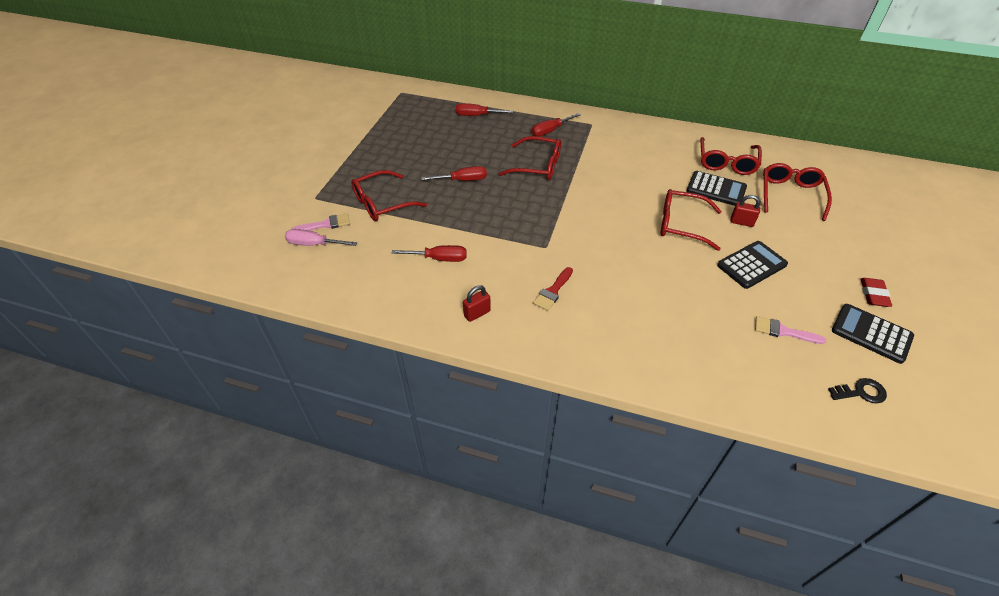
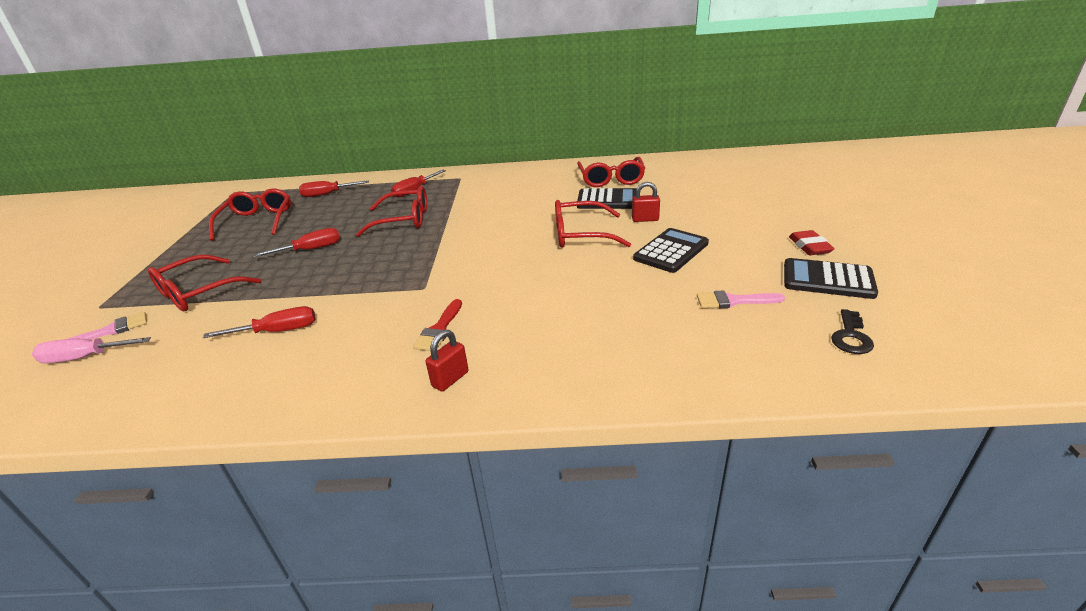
camera: 15 degrees left, 15 degrees down
(477, 313) = (334, 379): red padlock -> red padlock (450, 379)
(790, 195) = (685, 190): red glasses -> red glasses (257, 221)
(861, 392) = (851, 337): black key -> black key turned 135 degrees clockwise

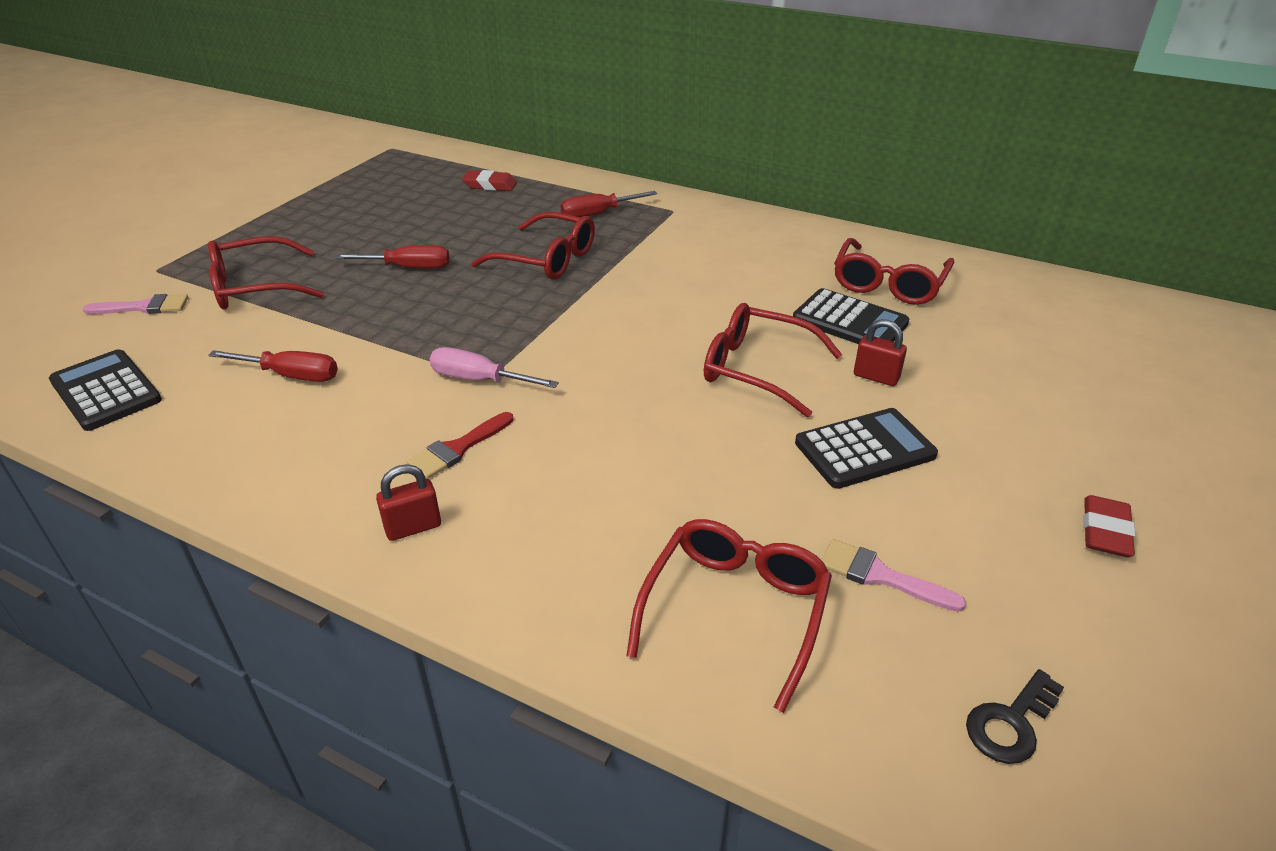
camera: 25 degrees right, 5 degrees up
(85, 357) = (103, 333): pink screwdriver -> pink screwdriver (479, 380)
(257, 221) = (383, 202): red glasses -> red glasses (734, 611)
(327, 194) = (490, 185): red screwdriver -> red eraser
(827, 280) = (1075, 605): black calculator -> black calculator (106, 391)

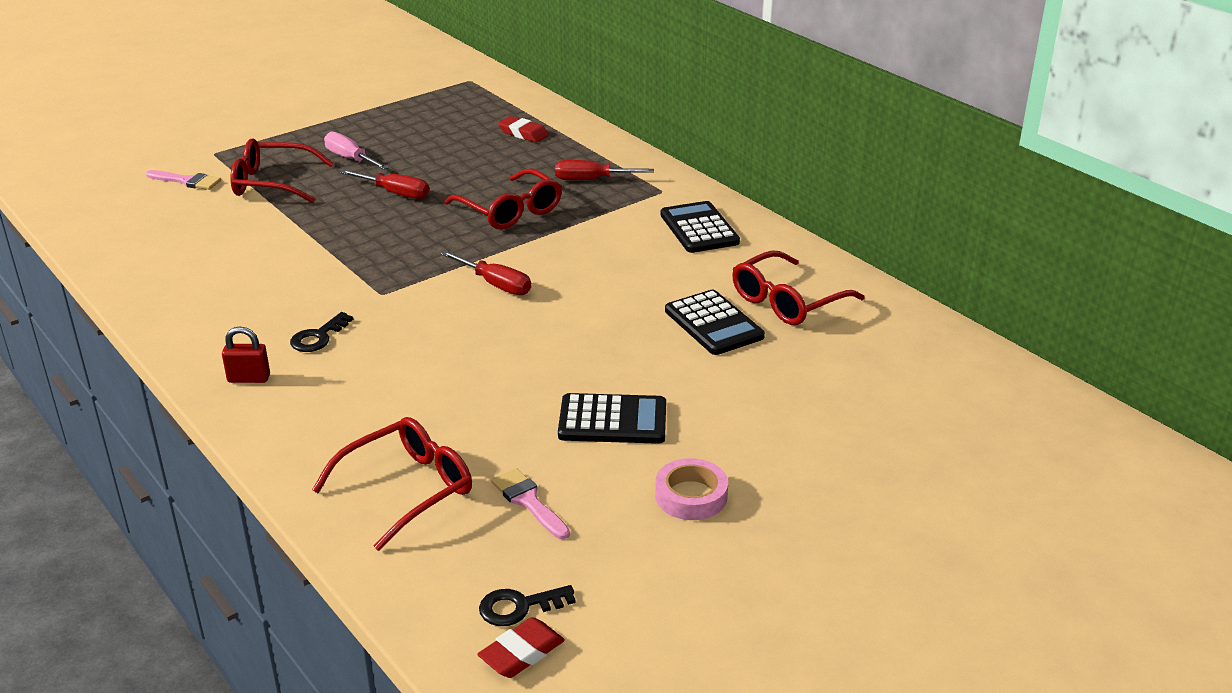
camera: 25 degrees right, 5 degrees down
(106, 391) = (125, 237): black calculator -> black calculator (699, 229)
(291, 375) = (248, 256): red screwdriver -> red screwdriver (495, 284)
(457, 449) = (318, 337): red brush -> black key
(479, 380) = (374, 293): pink screwdriver -> pink screwdriver (350, 159)
(758, 369) = (593, 341): red glasses -> none
(876, 377) = (684, 372): red padlock -> none
(1026, 509) = (691, 496): none -> pink tape
(1105, 531) = (735, 529): red eraser -> red eraser (521, 653)

